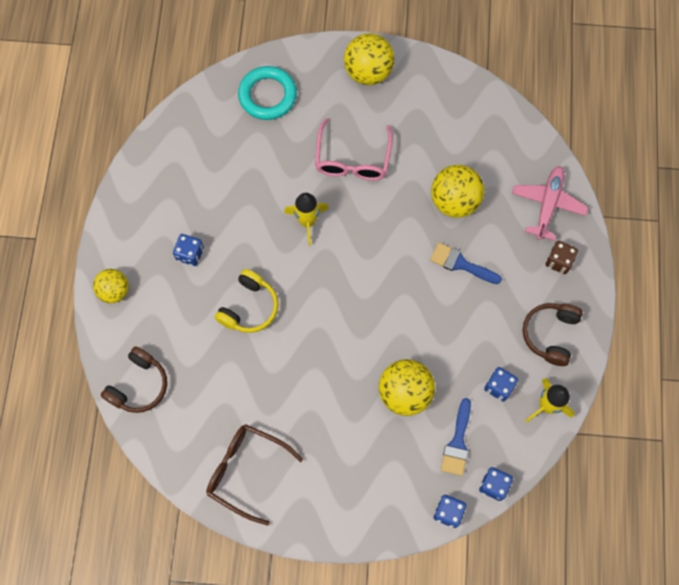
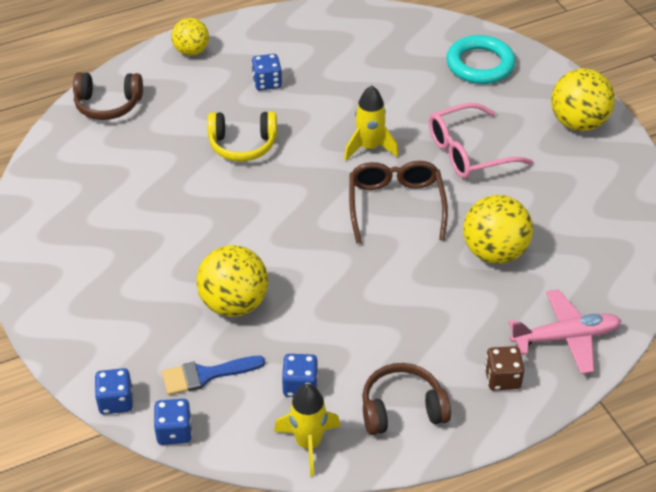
camera: 60 degrees right, 25 degrees down
(246, 471) = (65, 214): brown glasses -> brown glasses (395, 205)
(460, 264) = (423, 288): blue brush -> none

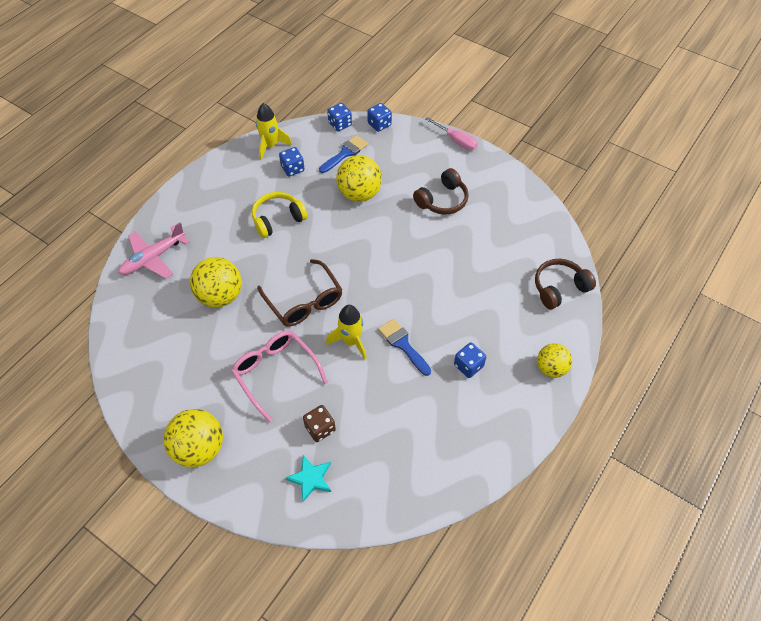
camera: 150 degrees right, 10 degrees up
(34, 320) = (456, 140): none -> pink screwdriver
(242, 145) = (440, 300): yellow headphones -> yellow headphones (278, 219)
(317, 123) = (403, 344): none -> blue brush
(402, 409) = (231, 180): brown headphones -> brown headphones (442, 200)
(468, 152) = (275, 373): pink glasses -> pink glasses turned 75 degrees counterclockwise
(480, 64) = (311, 478): turquoise ring -> turquoise star
(502, 378) = (183, 218): brown dice -> brown dice (320, 428)

